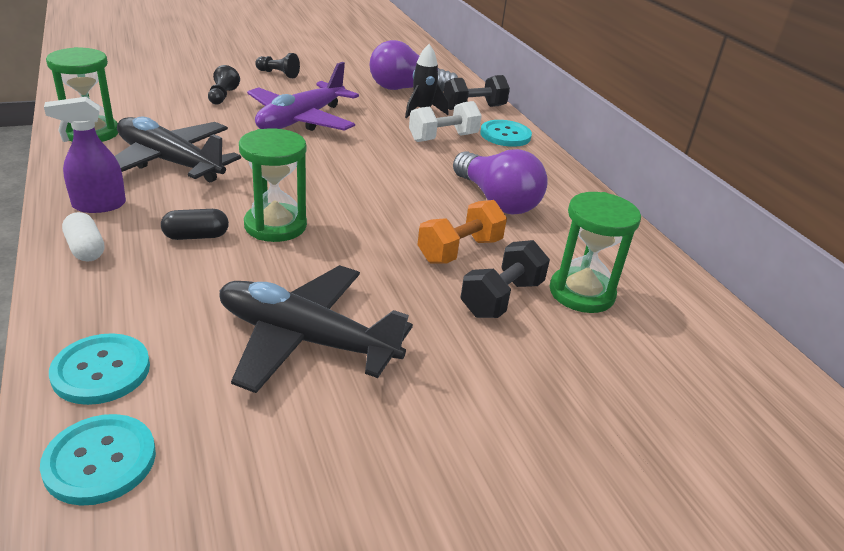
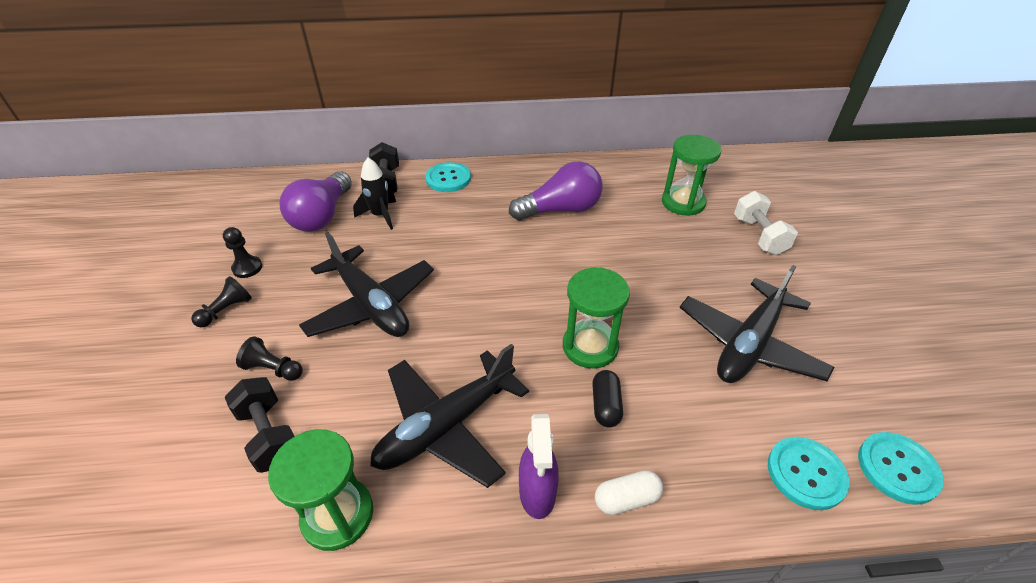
camera: 70 degrees left, 10 degrees up
(301, 120) = (371, 305): purple plane -> black plane
(327, 73) = (247, 268): none -> black pawn
(443, 138) = (443, 214): white dumbbell -> white dumbbell (759, 236)
(459, 250) = (632, 244): orange dumbbell -> none
(501, 298) = (691, 238): black dumbbell -> black dumbbell (269, 435)

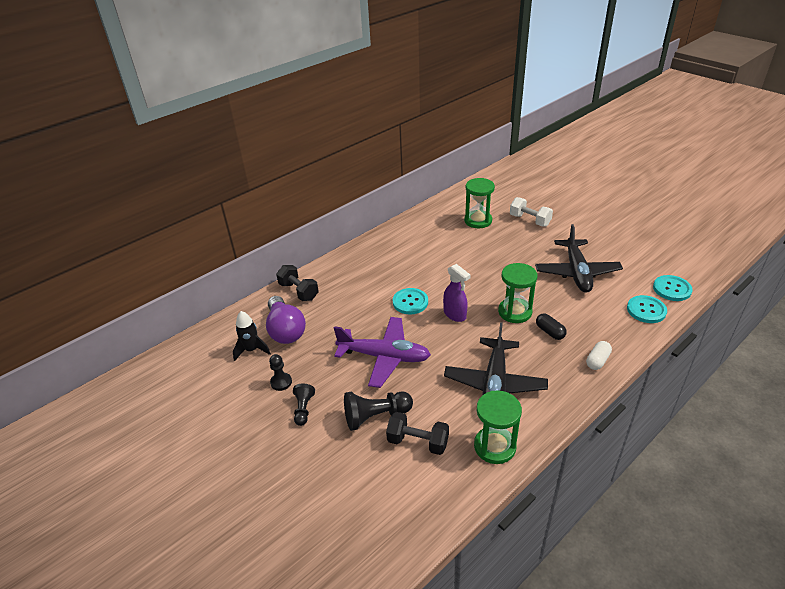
camera: 35 degrees left, 5 degrees down
(273, 369) = (376, 416): black pawn -> black pawn, size x1.63
(371, 305) = (384, 357): black plane -> purple plane
(380, 215) = (323, 311): black rocket -> black rocket (252, 350)
(448, 179) = (335, 270): turquoise button -> turquoise button (410, 302)
(537, 493) = (563, 382): purple spray bottle -> purple spray bottle (455, 315)
(560, 210) = (421, 255): purple light bulb -> none

